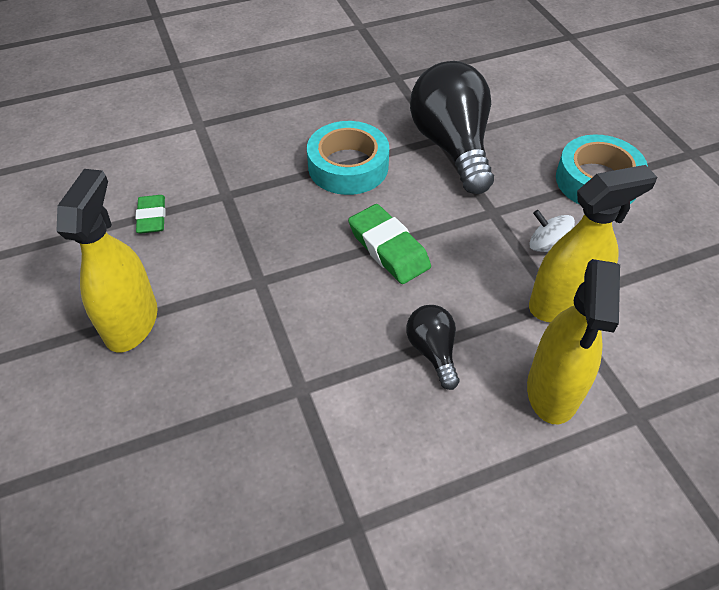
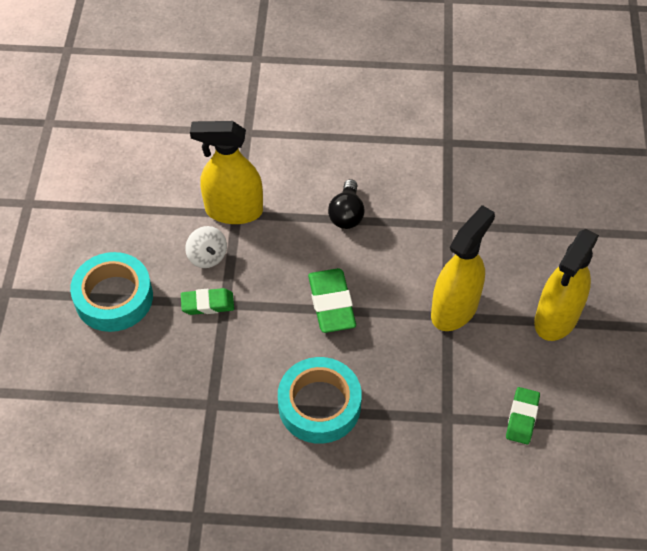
camera: 155 degrees left, 5 degrees up
(452, 146) = (208, 389): black light bulb -> none
(508, 206) = (207, 304): none -> green eraser
(553, 390) = (286, 163): yellow spray bottle -> yellow spray bottle (454, 309)

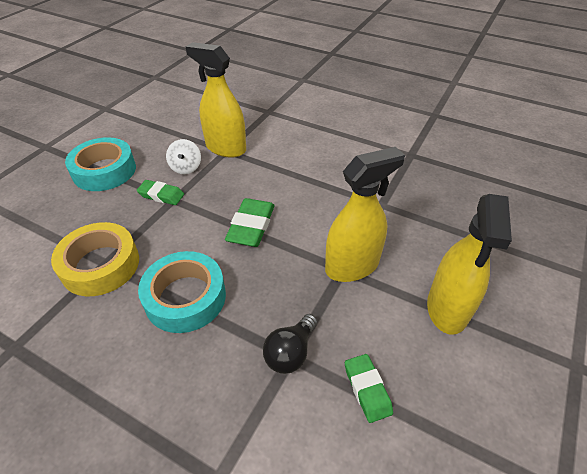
camera: 25 degrees right, 10 degrees down
(210, 408) = (100, 265): none -> yellow tape
(346, 214) = (304, 174): black light bulb -> black light bulb (290, 352)
(522, 417) = (367, 389): green eraser -> green eraser turned 60 degrees counterclockwise
(556, 318) = (447, 308): yellow spray bottle -> yellow spray bottle turned 45 degrees counterclockwise

